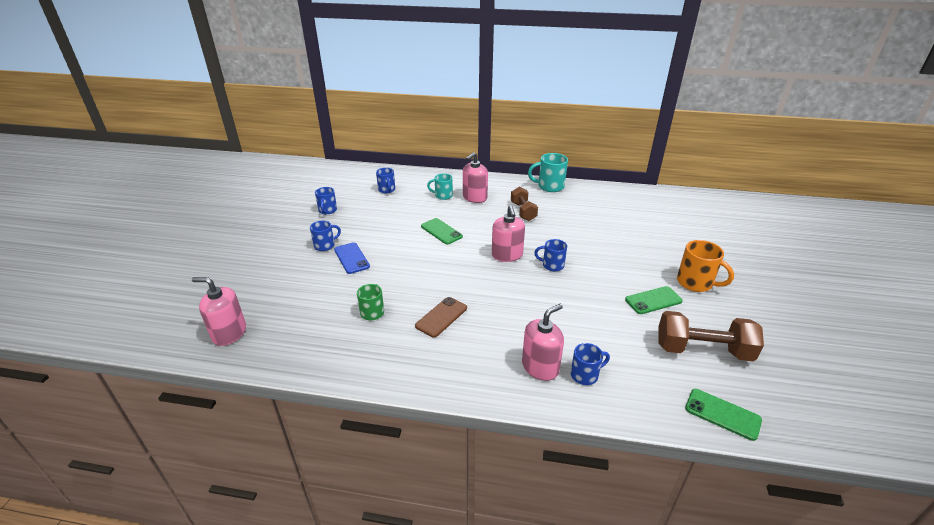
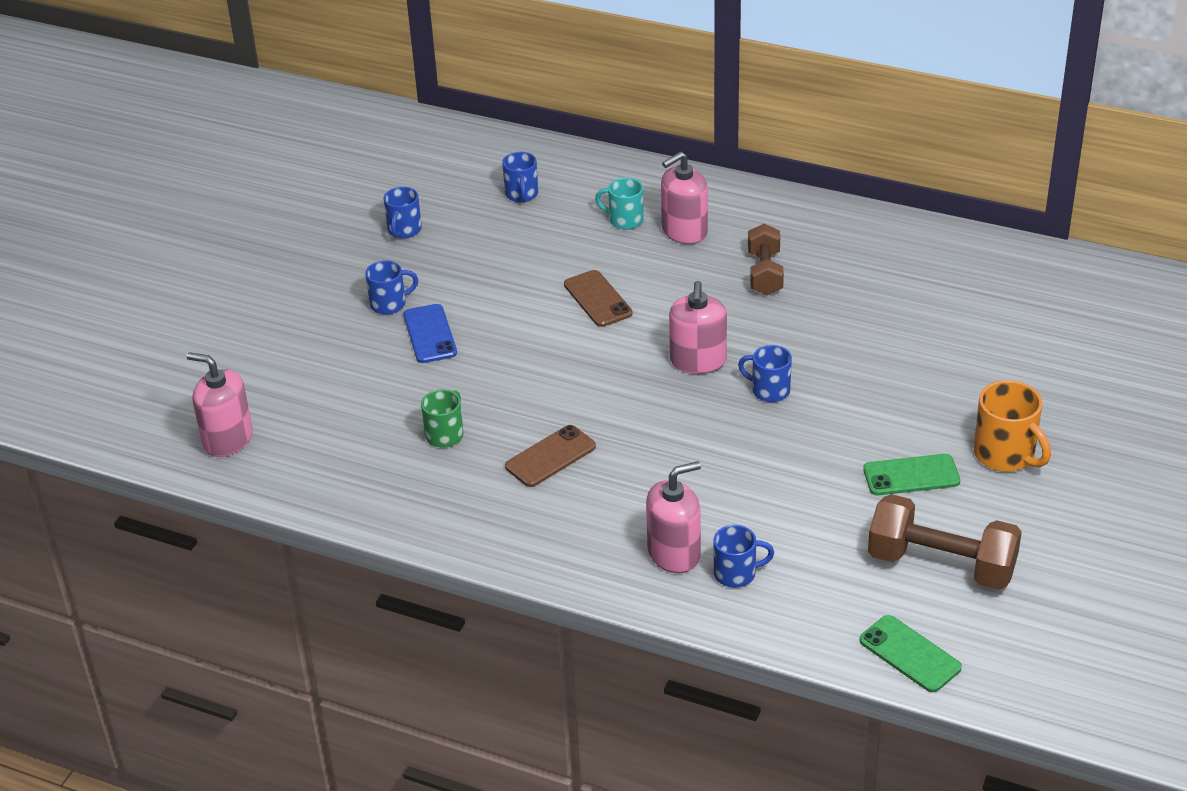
camera: 15 degrees right, 5 degrees up
(441, 231) = (598, 299): green phone -> brown phone
(549, 186) = (843, 221): turquoise mug -> none

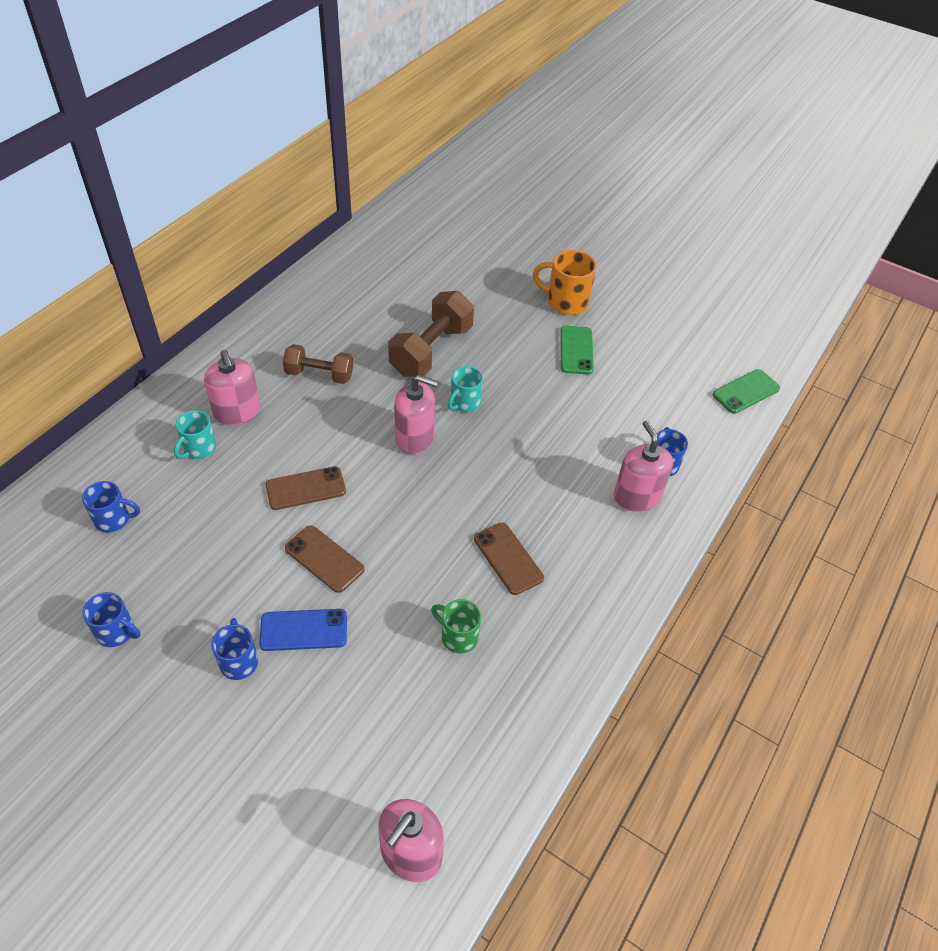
camera: 85 degrees left, 10 degrees up
(513, 330) = (324, 559): none -> brown phone
(769, 390) = (464, 403): blue mug -> turquoise mug
(941, 564) = (665, 357): brown dumbbell -> brown dumbbell (431, 350)
(1006, 455) = (565, 302): orange mug -> orange mug turned 135 degrees counterclockwise

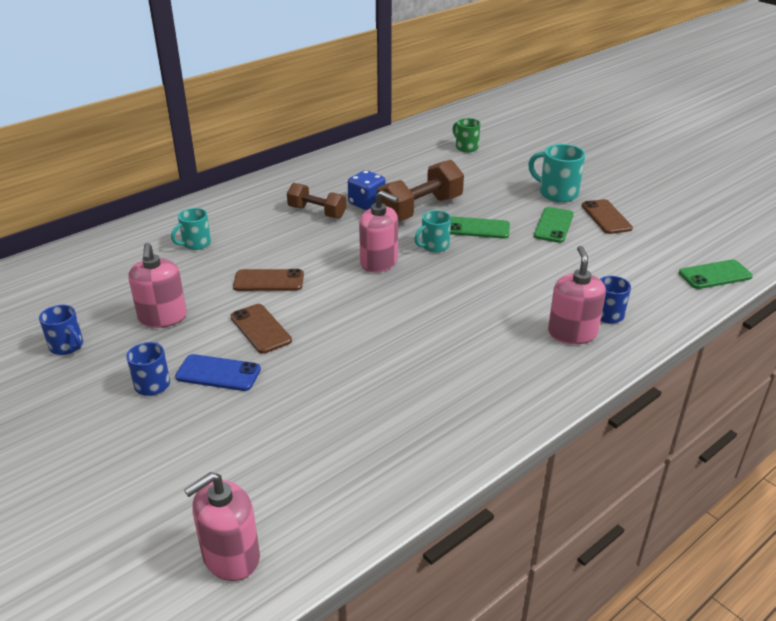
camera: 20 degrees right, 15 degrees down
(114, 519) = (106, 276): blue mug -> none
(237, 412) = (238, 226): pink soap dispenser -> pink soap dispenser (162, 317)
(370, 351) = (366, 203): none -> blue dice
(458, 636) = (353, 403): green mug -> green mug (466, 147)
(501, 368) = (478, 228): none -> green phone
(508, 558) = (426, 356): brown phone -> brown phone (606, 217)
(565, 302) = (557, 193): orange mug -> turquoise mug

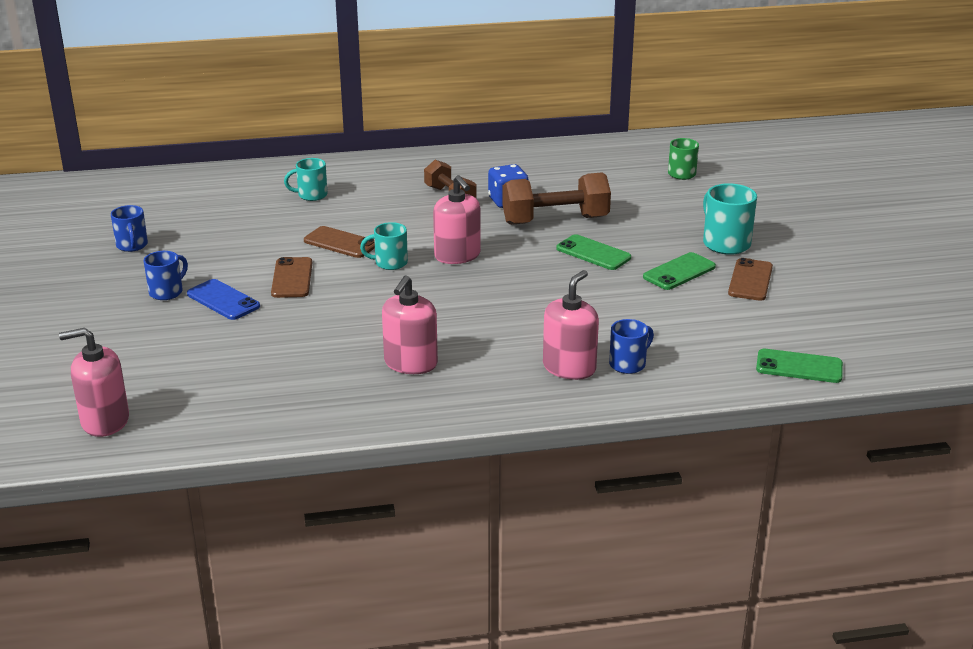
camera: 30 degrees right, 5 degrees down
(162, 317) = (224, 246): pink soap dispenser -> pink soap dispenser (410, 363)
(434, 246) = (528, 256): turquoise mug -> turquoise mug (389, 263)

